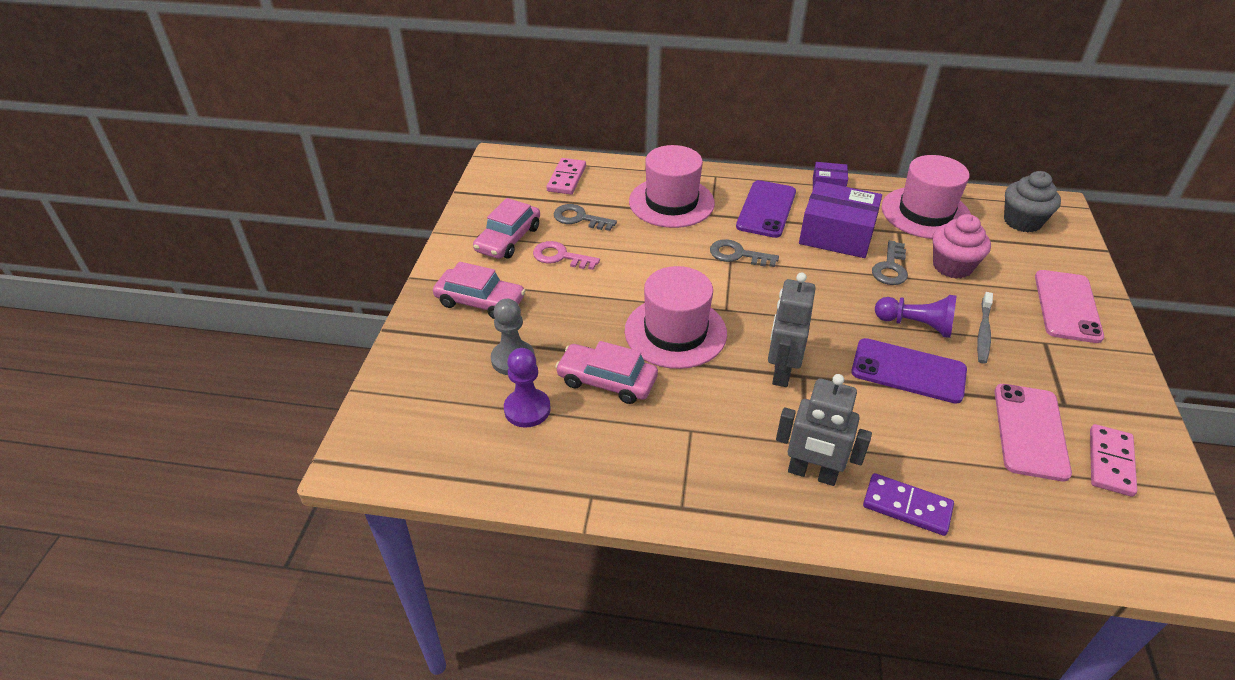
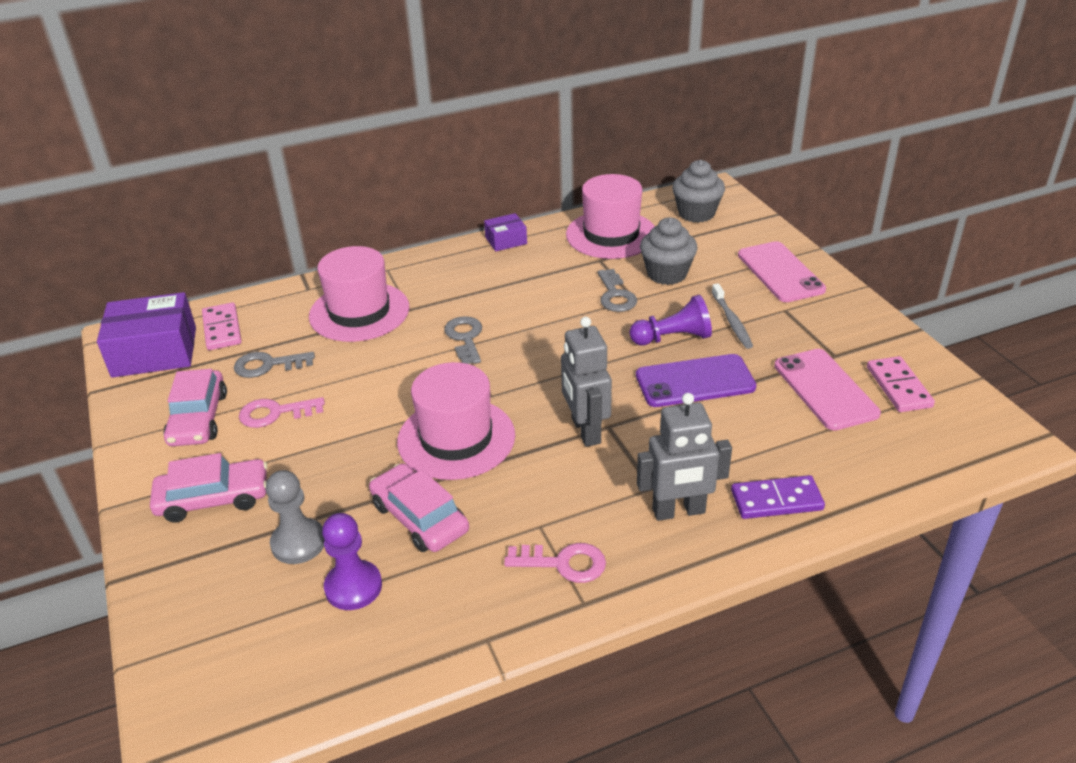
camera: 30 degrees left, 5 degrees down
(607, 381) = (420, 517): pink car -> pink car turned 60 degrees clockwise
(688, 468) = (563, 563): none -> pink key
(738, 255) = (465, 338): grey key -> grey key turned 90 degrees clockwise
(766, 209) = (462, 284): purple phone -> none
(836, 234) = (546, 283): purple box -> purple box (154, 352)
(952, 266) = (666, 274): pink cupcake -> grey cupcake

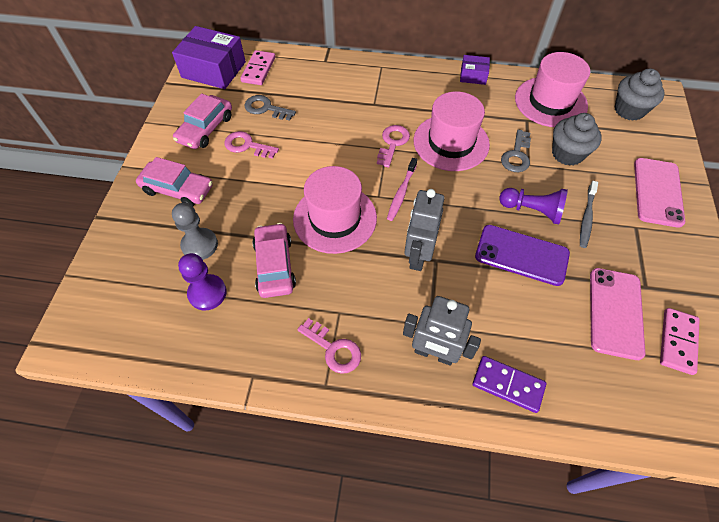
camera: 30 degrees right, 20 degrees up
(359, 312) = (343, 92): pink hat -> pink hat (451, 142)
(465, 338) = (392, 143): grey key -> pink key
(516, 381) = (401, 193): none -> pink toothbrush

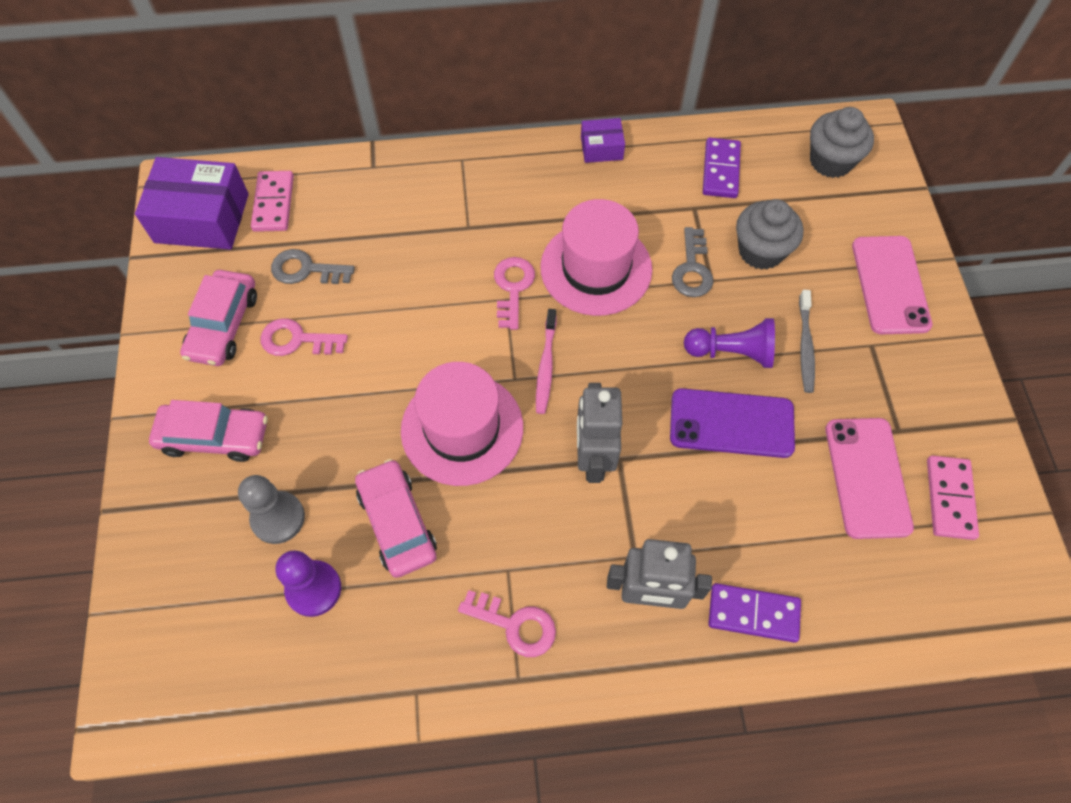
camera: 15 degrees left, 5 degrees up
(550, 102) = (721, 170): pink hat -> purple domino

